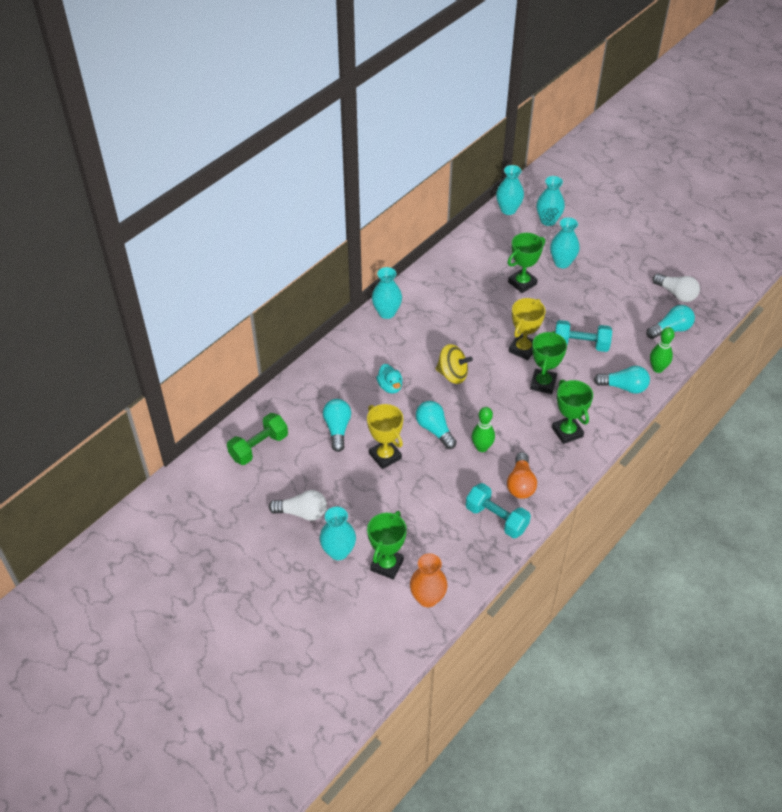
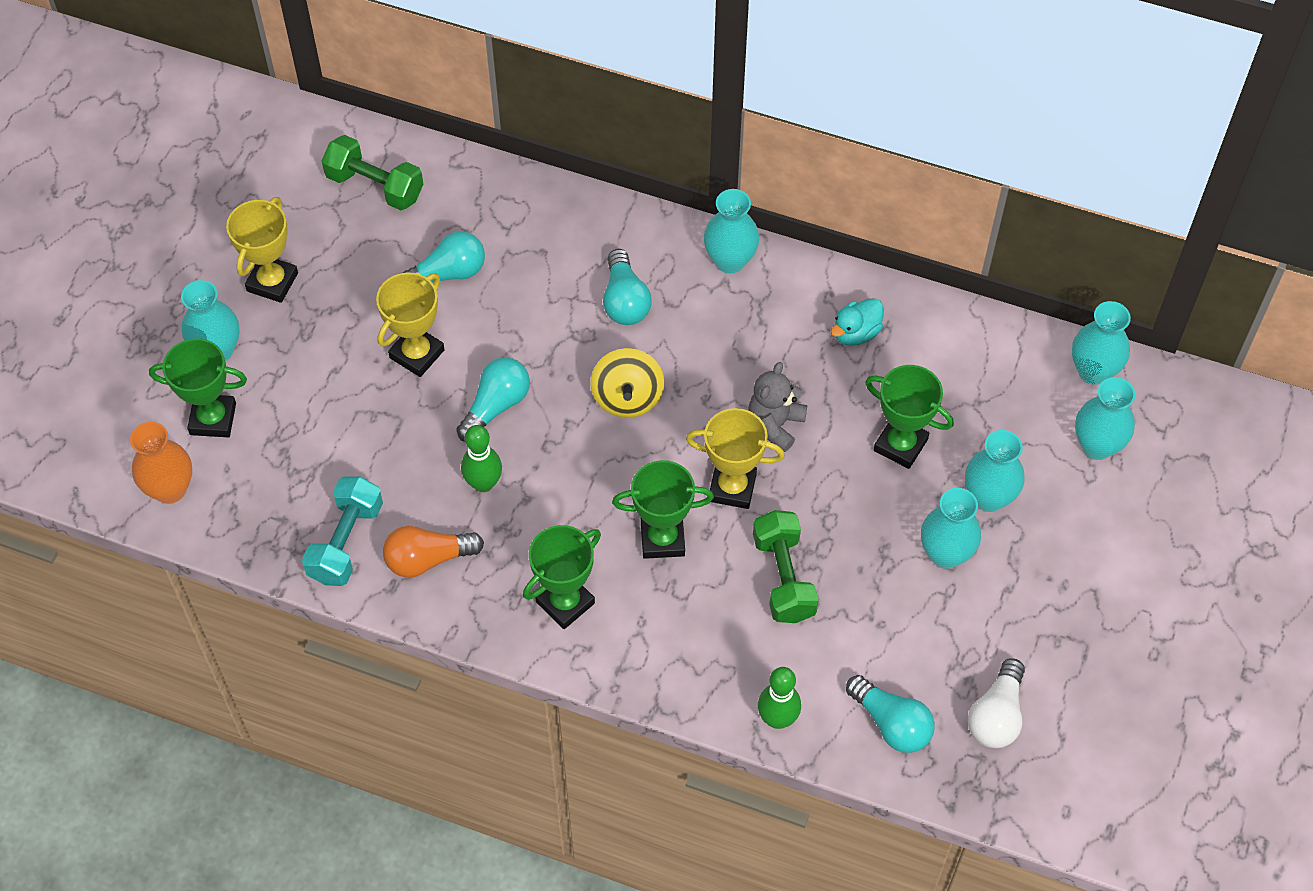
camera: 70 degrees right, 10 degrees up
(302, 513) = (272, 282): white light bulb -> yellow trophy
(390, 386) = (564, 316): turquoise duck -> turquoise duck (856, 333)
(492, 323) = (775, 424): none -> grey teddy bear
(581, 345) = (783, 577): turquoise dumbbell -> green dumbbell
(587, 285) = (945, 554): none -> turquoise vase
(624, 387) = (707, 671): turquoise light bulb -> turquoise light bulb (625, 300)

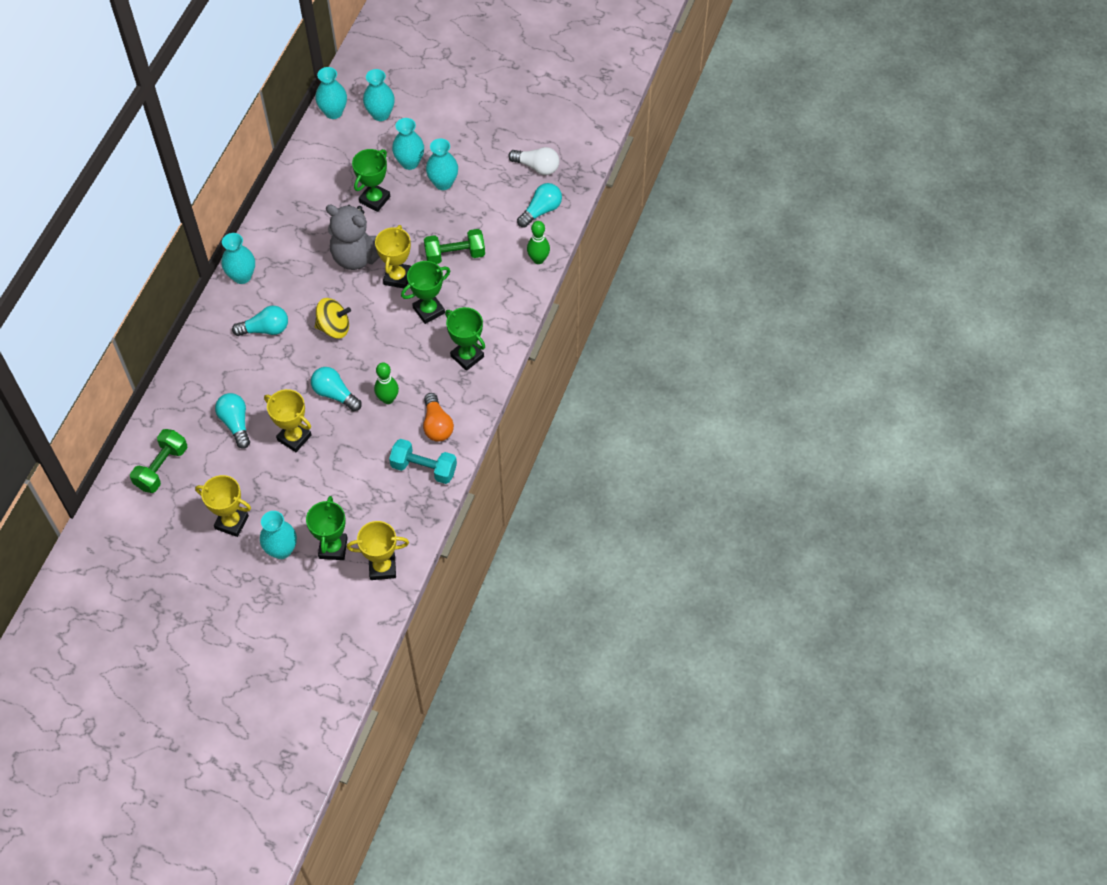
camera: 90 degrees left, 0 degrees up
(170, 489) = (382, 567): orange vase -> yellow trophy
(662, 539) = (428, 310): green trophy -> green trophy turned 60 degrees clockwise
(775, 424) = (357, 256): grey teddy bear -> grey teddy bear, size x1.68
(856, 333) = (299, 217): turquoise duck -> none

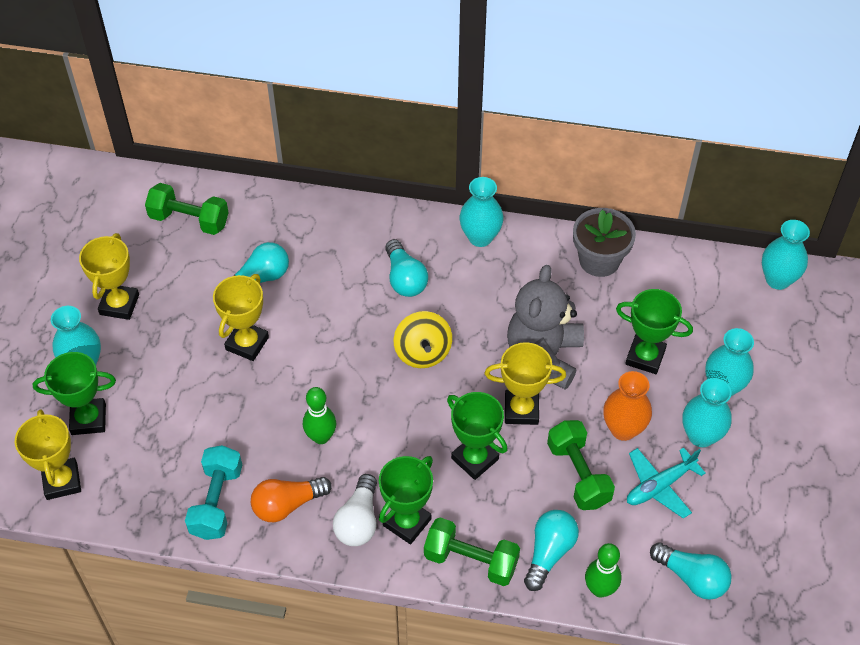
camera: 80 degrees right, 5 degrees down
(286, 208) = (599, 260): none -> grey flower pot
(335, 394) = (319, 374): turquoise light bulb -> turquoise light bulb (549, 553)
(380, 114) = (795, 335): turquoise vase -> none
(427, 223) = (623, 429): none -> orange vase
(474, 213) = (660, 486): none -> turquoise plane
(503, 325) = (471, 560): none -> green dumbbell
(537, 167) = (773, 557): white light bulb -> white light bulb (358, 521)

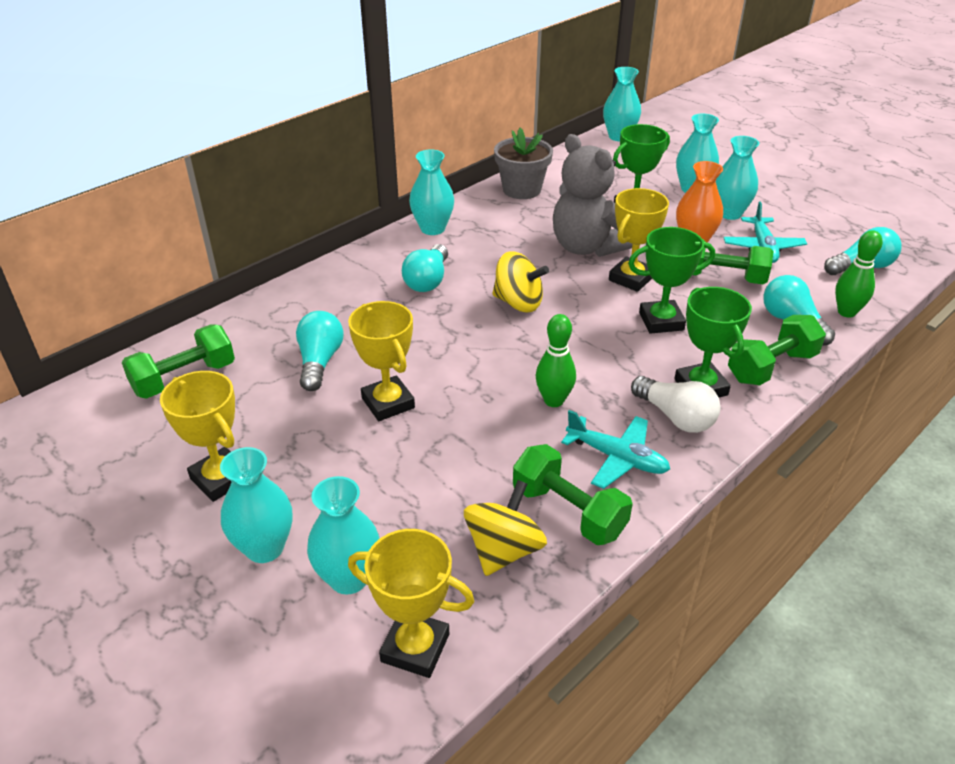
camera: 55 degrees left, 15 degrees down
(88, 419) = (349, 578): green trophy -> turquoise vase
(160, 484) = (503, 550): none -> yellow spinning top
(216, 502) = (568, 511): turquoise dumbbell -> green dumbbell
(287, 505) = (617, 458): orange light bulb -> turquoise plane
(404, 279) = (427, 280): turquoise light bulb -> turquoise light bulb turned 90 degrees clockwise

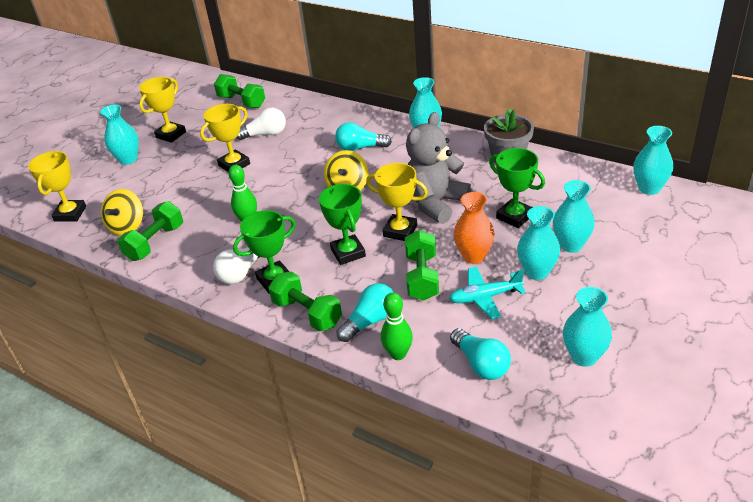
camera: 80 degrees right, 0 degrees up
(320, 362) = (265, 134): turquoise light bulb -> white light bulb
(349, 578) = (110, 186): turquoise vase -> turquoise vase (584, 356)
(503, 550) = (127, 226): yellow spinning top -> yellow spinning top turned 90 degrees clockwise
(617, 458) = (199, 253): turquoise plane -> none

